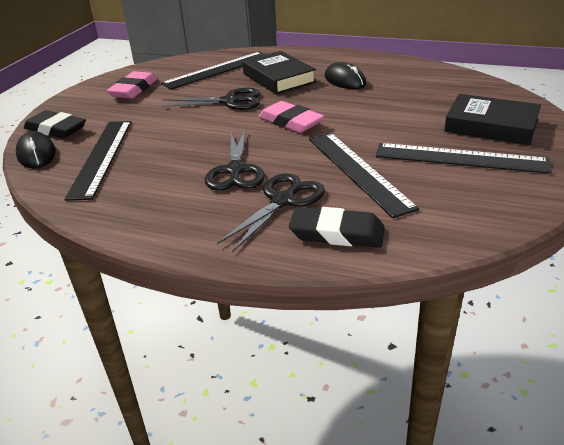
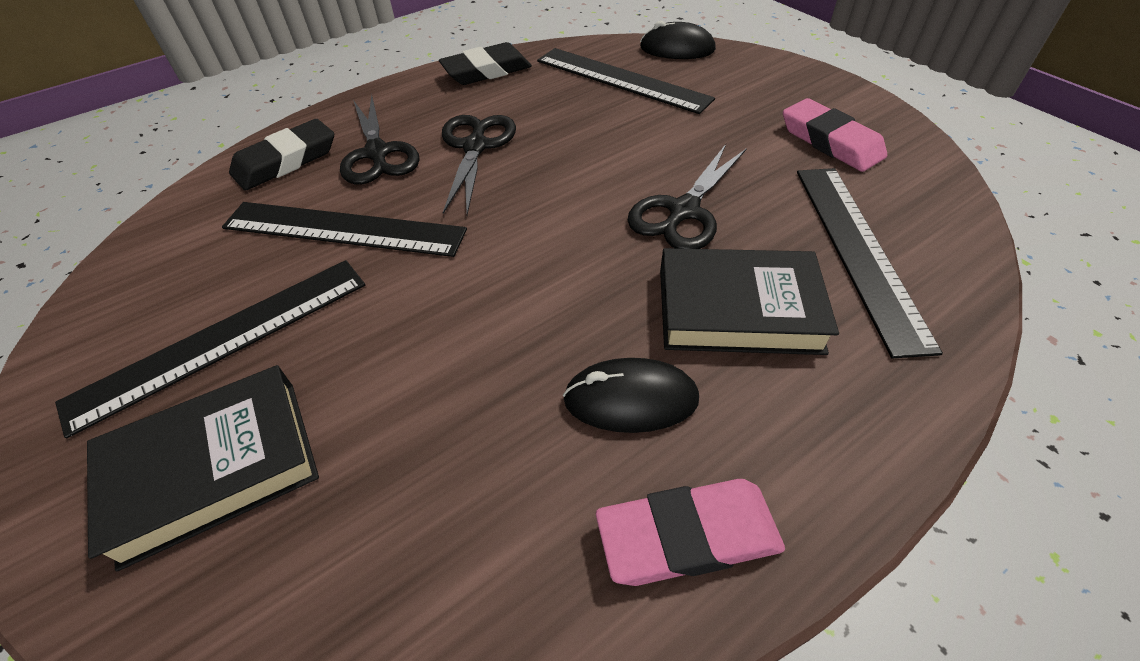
camera: 125 degrees right, 15 degrees up
(56, 129) = (735, 66): black eraser -> black eraser (486, 71)
(235, 170) = (475, 146): black scissors -> black scissors turned 60 degrees clockwise
(290, 122) = (539, 238): pink eraser -> pink eraser (687, 535)

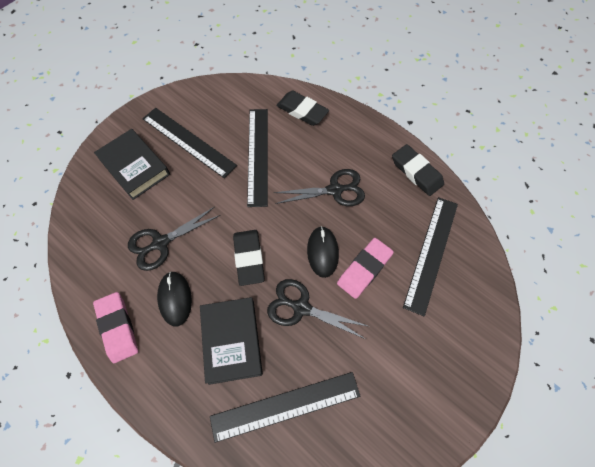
camera: 75 degrees right, 15 degrees up
(377, 153) = (317, 147): black scissors -> black scissors (160, 243)
(569, 267) = (249, 258): none -> black eraser
(677, 49) = (487, 284): black mouse -> black mouse (322, 252)
(830, 141) = (393, 396): pink eraser -> pink eraser (364, 269)

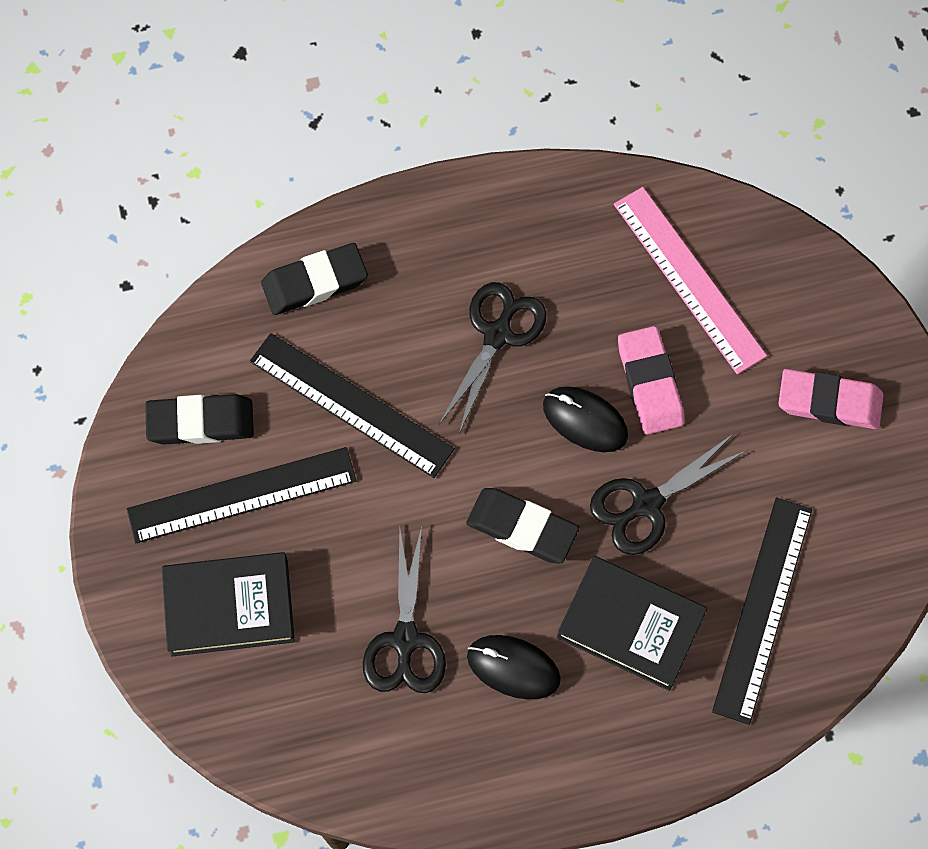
camera: 55 degrees left, 5 degrees up
(118, 328) = (503, 771): pink eraser -> pink eraser (829, 402)
(416, 172) = (552, 200): black eraser -> black eraser (200, 422)
(431, 253) = (688, 279): black ruler -> pink ruler

